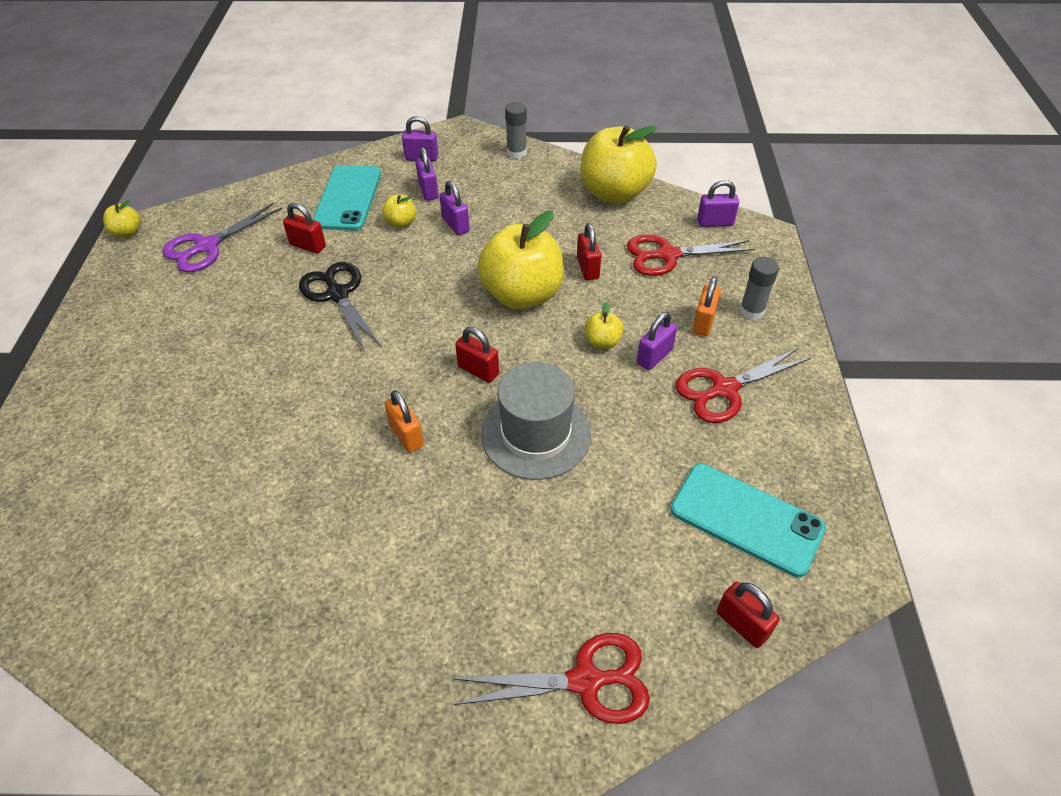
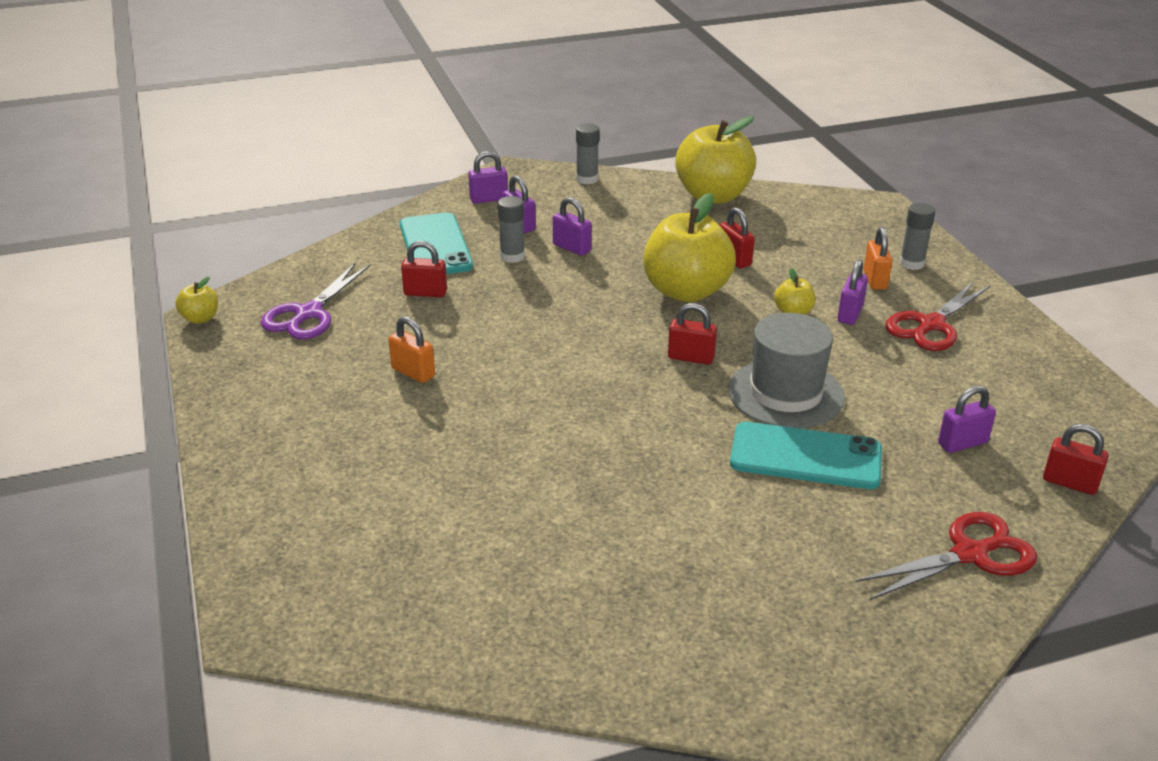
camera: 20 degrees left, 15 degrees down
(338, 294) = (494, 326): black scissors -> none
(401, 223) = (512, 256): yellow apple -> grey glue stick
(406, 435) = (661, 421): orange padlock -> orange padlock (413, 372)
(667, 255) = (802, 235): red scissors -> none
(715, 222) = (827, 203): purple padlock -> purple padlock (962, 443)
(746, 519) = (1019, 412): turquoise phone -> turquoise phone (805, 457)

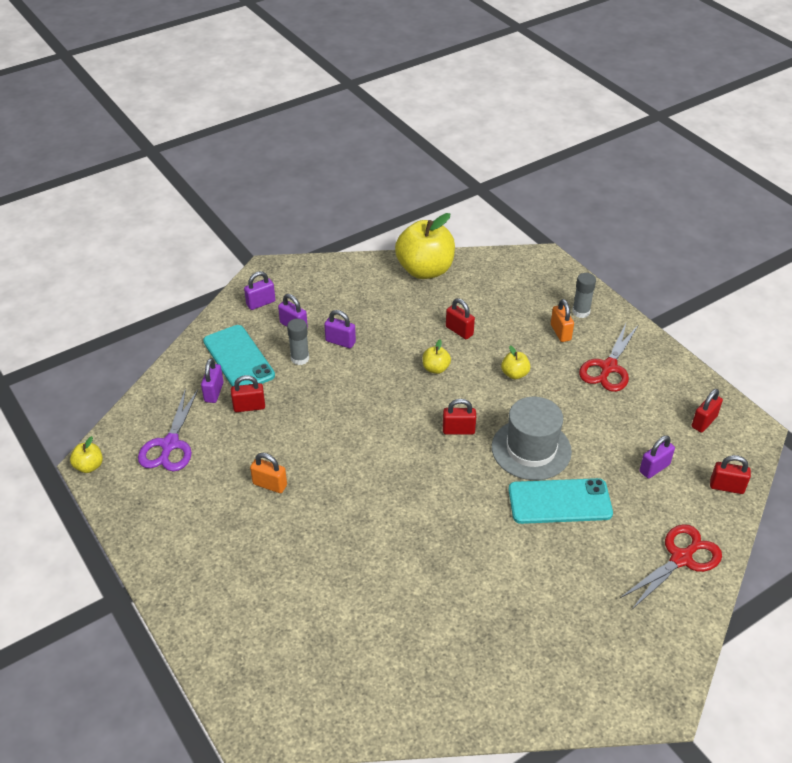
camera: 15 degrees left, 10 degrees up
(587, 179) = (327, 269): grey glue stick -> none
(686, 291) = (435, 368): yellow apple -> yellow apple, size x0.44
(850, 314) = (552, 368): purple padlock -> purple padlock (214, 392)
(1056, 404) = (704, 422): none -> red padlock

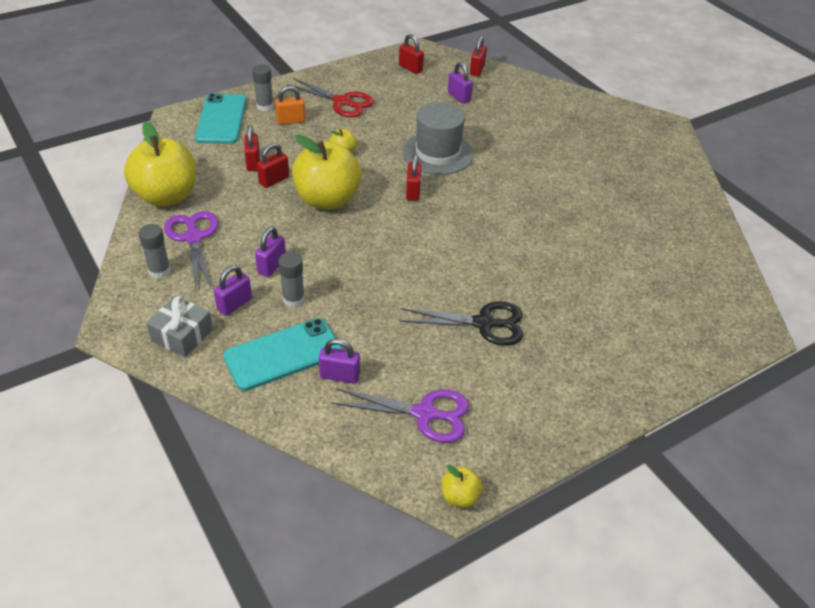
camera: 90 degrees left, 0 degrees up
(249, 407) = (368, 342): red padlock -> red padlock (253, 163)
(261, 303) = (182, 335): purple padlock -> grey gift
(270, 485) = (484, 323): orange padlock -> black scissors
(330, 281) = (159, 271): none -> grey glue stick
(372, 293) = (194, 238): none -> purple scissors
(435, 368) = (327, 199): yellow apple -> yellow apple, size x2.30
(559, 502) = (495, 145): turquoise phone -> turquoise phone (221, 119)
(681, 558) = (546, 99): red scissors -> none

